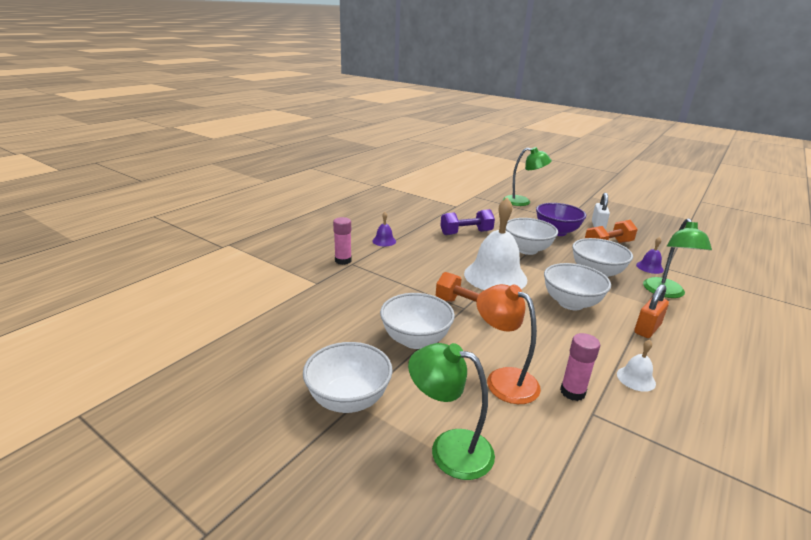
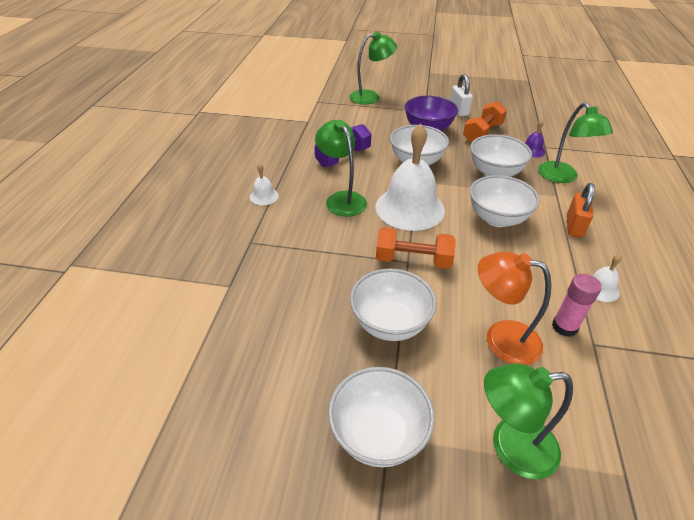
camera: 25 degrees left, 15 degrees up
(343, 260) = (237, 241): pink glue stick -> none
(384, 241) = (264, 196): purple bell -> white bell
(442, 257) = (341, 199): none -> green lamp

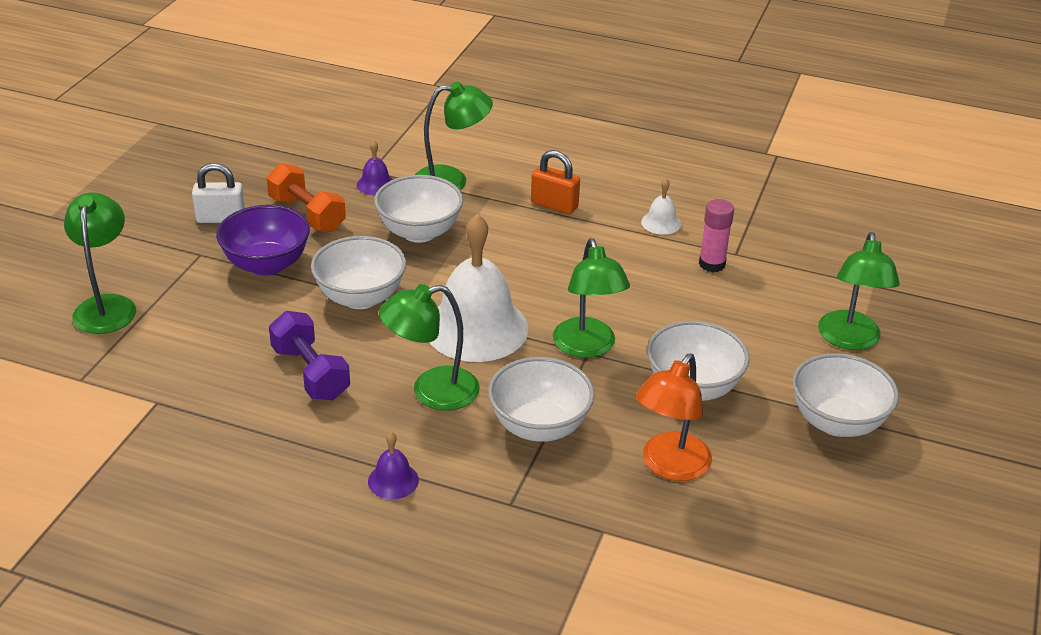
camera: 80 degrees left, 5 degrees down
(264, 196) = (393, 480): white bell -> purple bell
(413, 260) = (587, 347): orange dumbbell -> green lamp
(497, 218) = (523, 258): white bowl -> white bowl (539, 426)
(501, 338) = (723, 311): orange lamp -> orange lamp (669, 466)

